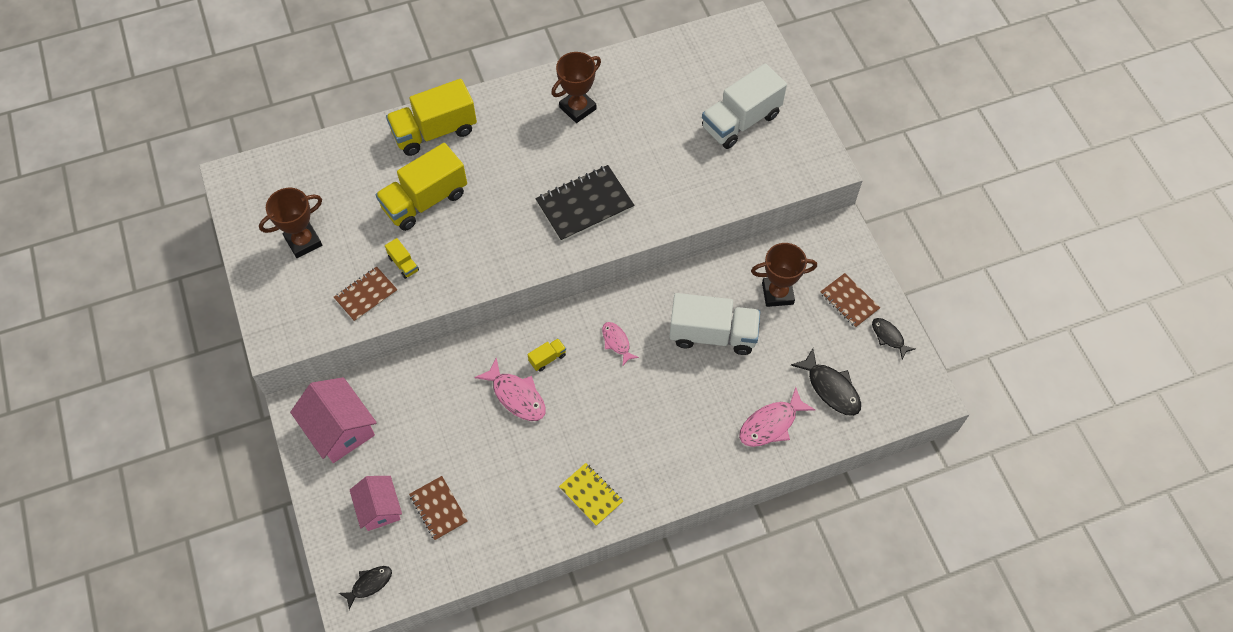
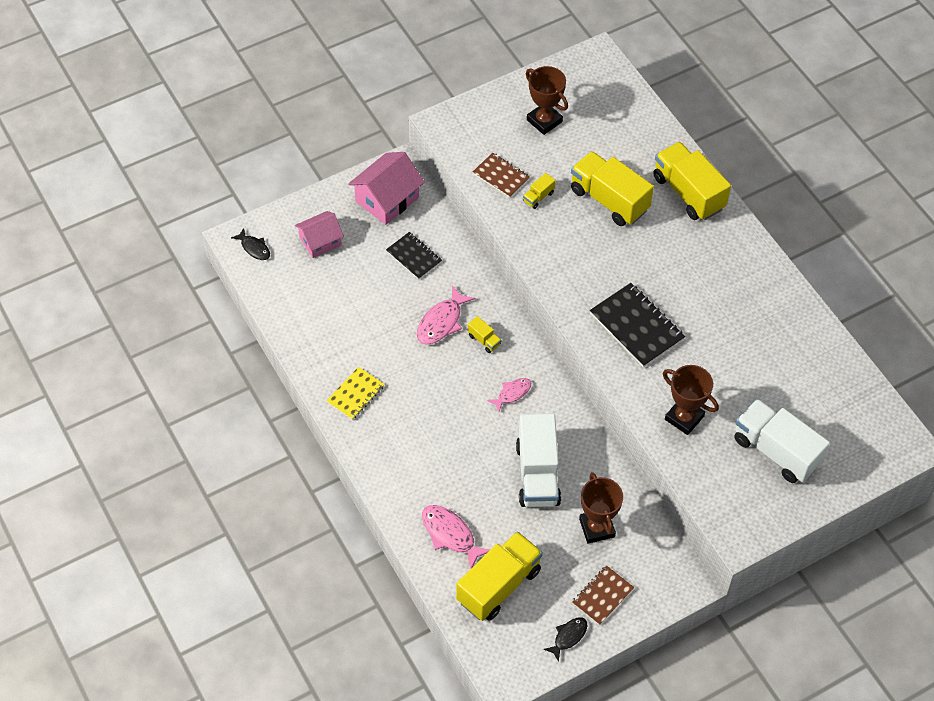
camera: 80 degrees right, 5 degrees down
(425, 411) = (414, 257): none -> black notebook
(438, 509) = (326, 283): brown notebook -> none
(577, 108) = (750, 304): brown trophy -> brown trophy (684, 418)
(831, 388) = (499, 585): black fish -> yellow truck

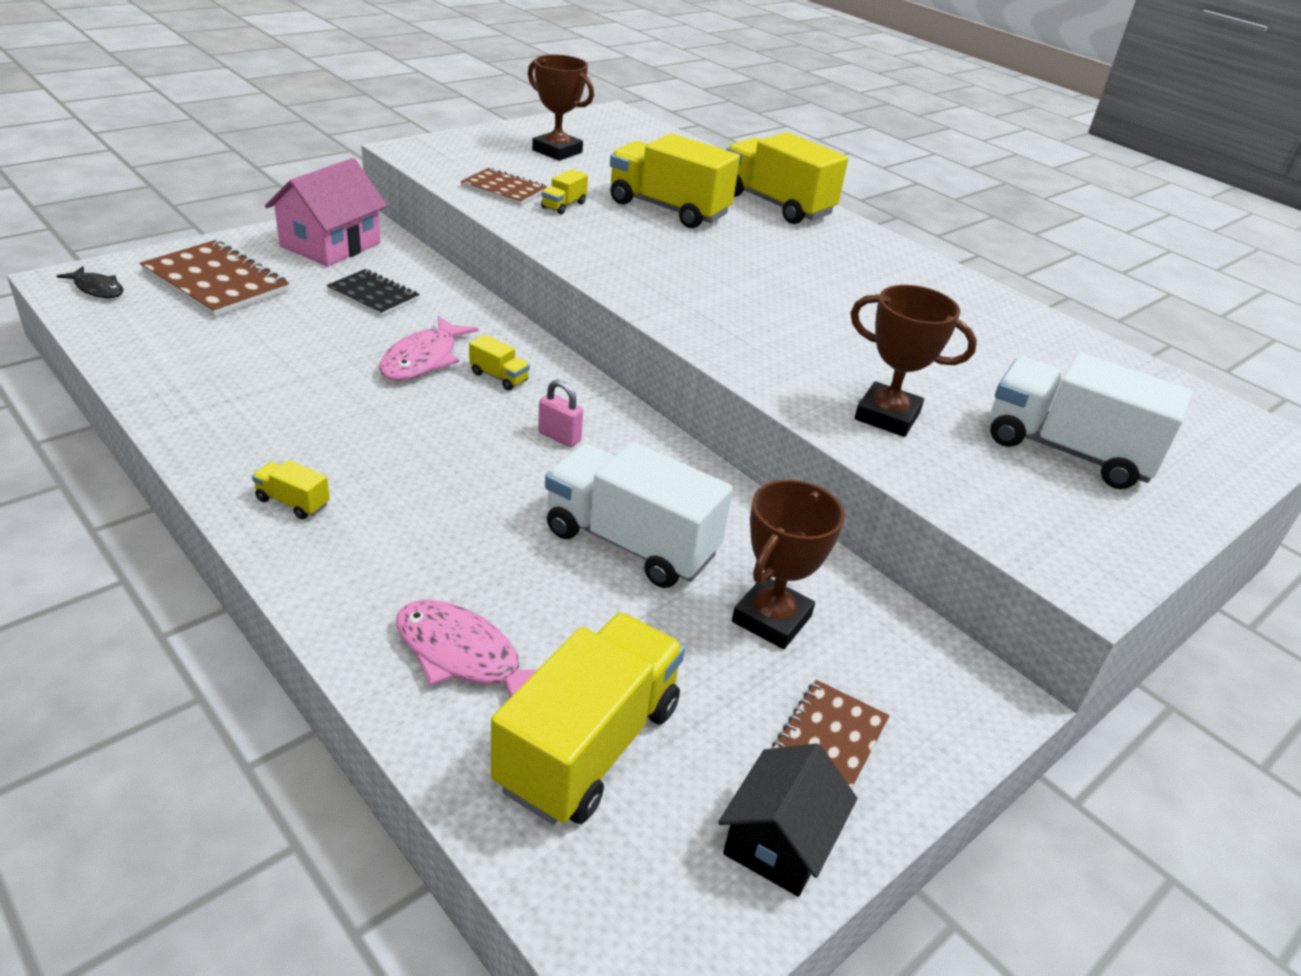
camera: 15 degrees left, 20 degrees down
(320, 241) = (216, 282): pink house -> brown notebook
(355, 394) = (260, 449): yellow notebook -> none
(373, 434) = (293, 502): none -> yellow truck
(512, 393) = (559, 437): pink fish -> pink padlock
(537, 474) = (630, 543): white truck -> white truck turned 135 degrees clockwise
(568, 637) = (779, 841): black fish -> black house
(597, 528) = (771, 619): brown trophy -> brown trophy turned 60 degrees clockwise
(636, 326) = (758, 318): black notebook -> none

